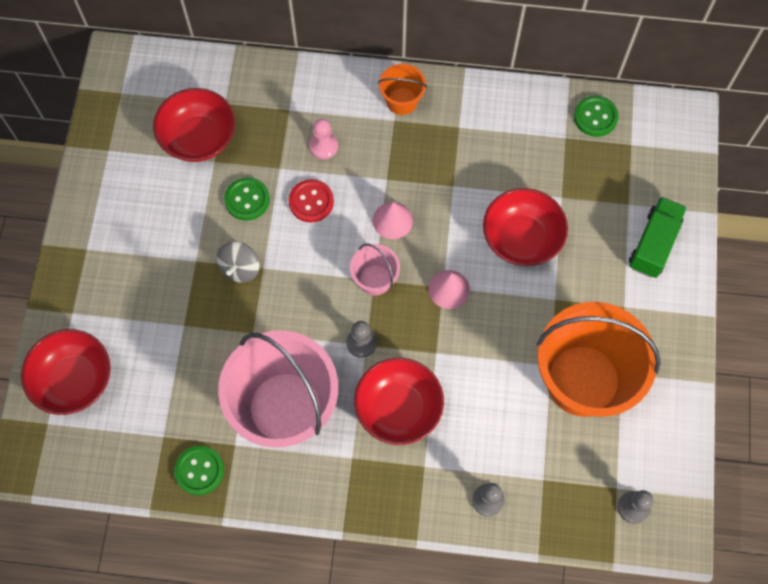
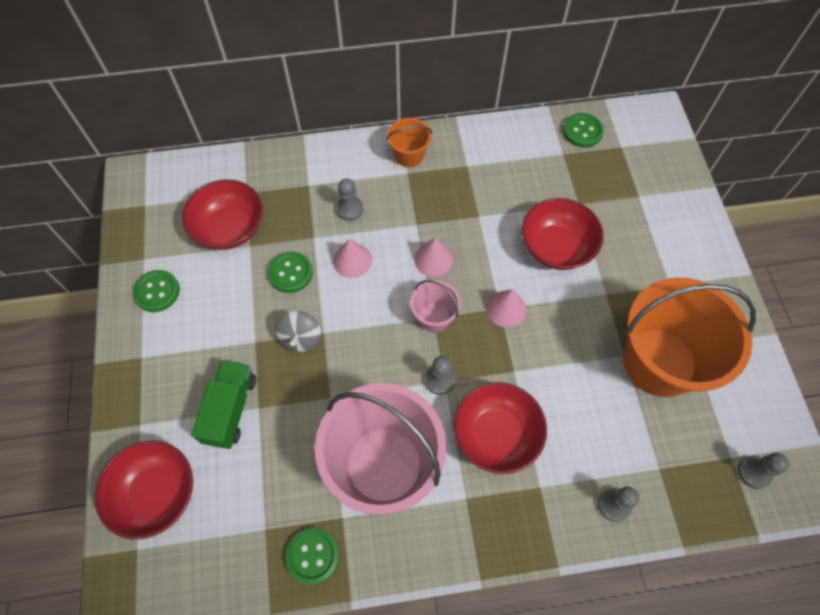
camera: 15 degrees left, 5 degrees down
(114, 187) = (157, 292): none -> green button
(311, 201) = (352, 260): red button -> pink cone
(323, 146) = (349, 209): pink pawn -> grey pawn
(653, 244) = (674, 224): green truck -> green truck (230, 409)

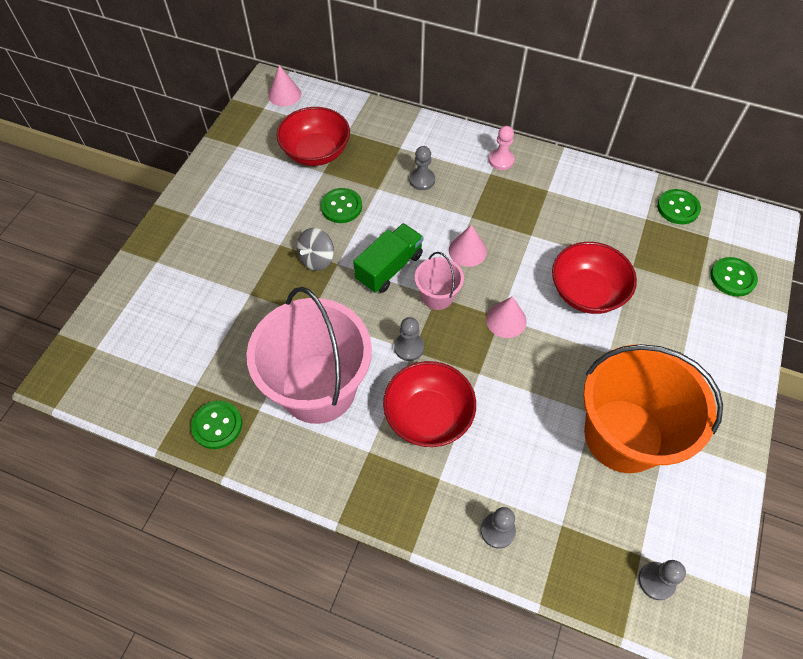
camera: 30 degrees right, 5 degrees down
(156, 494) = (135, 317): red bowl -> none
(157, 292) = (231, 173): green button -> green button (732, 278)
(230, 409) = (228, 284): green truck -> green truck (389, 268)
(352, 260) = (397, 220): pink cone -> pink cone (284, 94)
(409, 155) = (501, 160): orange bucket -> pink pawn

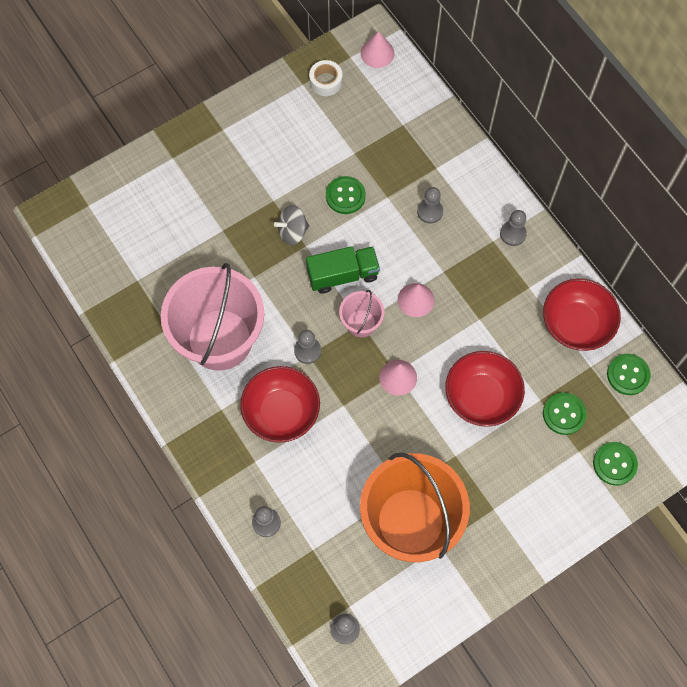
camera: 35 degrees right, 10 degrees up
(217, 425) = (133, 321): green button -> green button (564, 414)
(256, 134) = (326, 82): none -> white tape
(316, 152) = (362, 130): red bowl -> red bowl (576, 324)
(501, 160) = (513, 234): pink pawn -> grey pawn

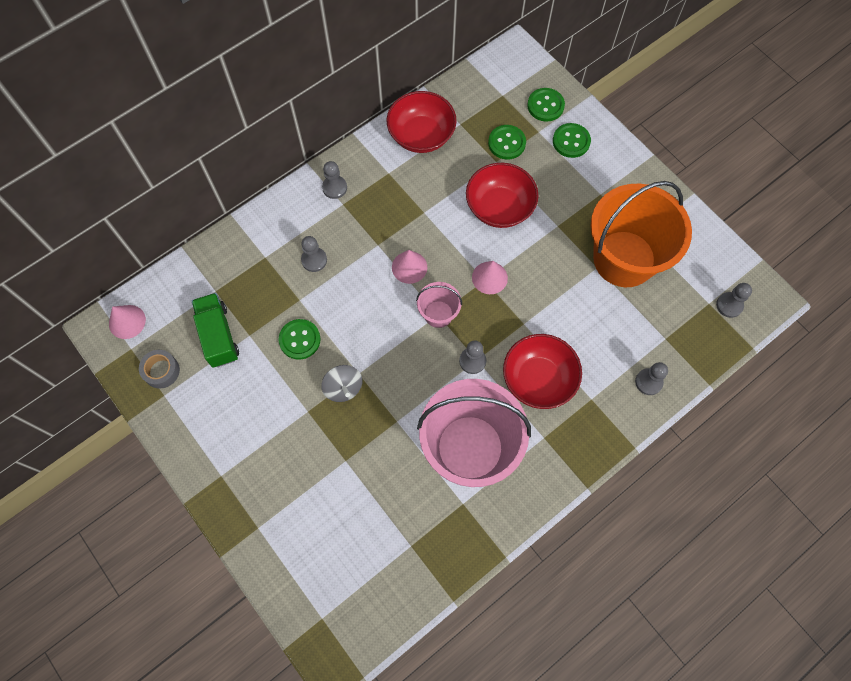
camera: 95 degrees left, 0 degrees up
(326, 82) = (161, 371): white tape -> grey tape
(342, 275) = (388, 335): green truck -> green truck (218, 336)
(628, 375) = (464, 96): green button -> green button (571, 141)

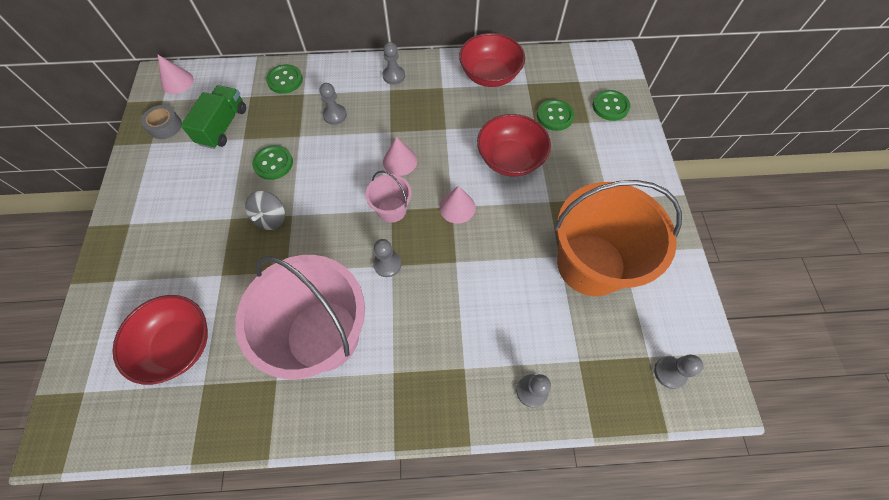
camera: 35 degrees right, 5 degrees down
(538, 379) = (430, 317): red bowl -> red bowl (178, 345)
(571, 141) = (612, 144): green button -> green button (285, 80)

